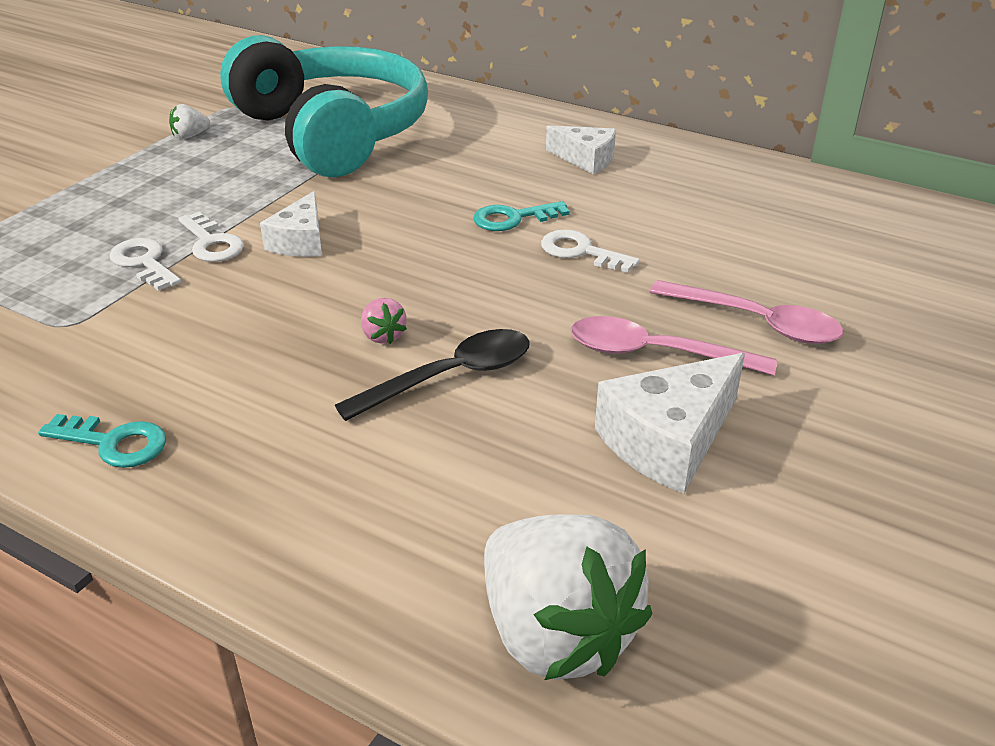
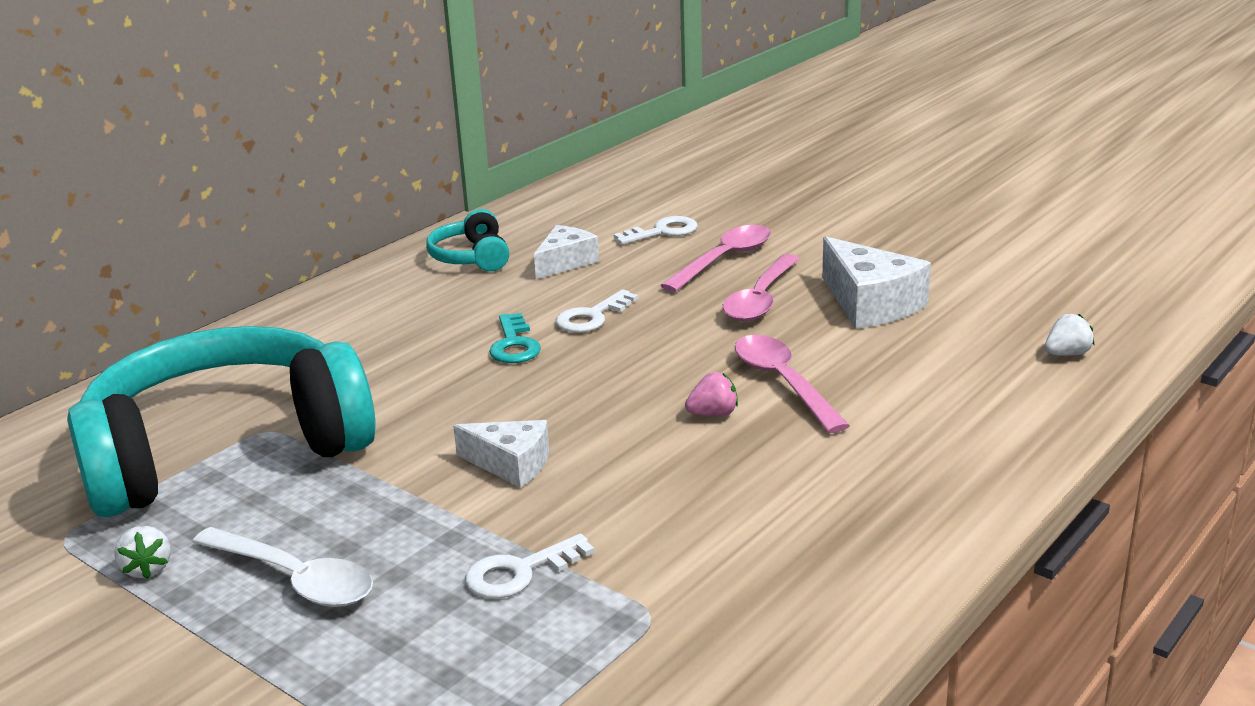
camera: 80 degrees left, 10 degrees down
(114, 443) = (875, 553): turquoise key -> none
(164, 182) = (294, 579): none -> white spoon
(212, 243) = (490, 525): white key -> white key (663, 231)
(450, 377) = (783, 383): black spoon -> pink spoon
(556, 634) = (1067, 354): white strawberry -> white strawberry, size x0.41
(586, 159) = (405, 302): white cheese -> white cheese (565, 262)
(695, 176) = (471, 257): none -> turquoise headphones

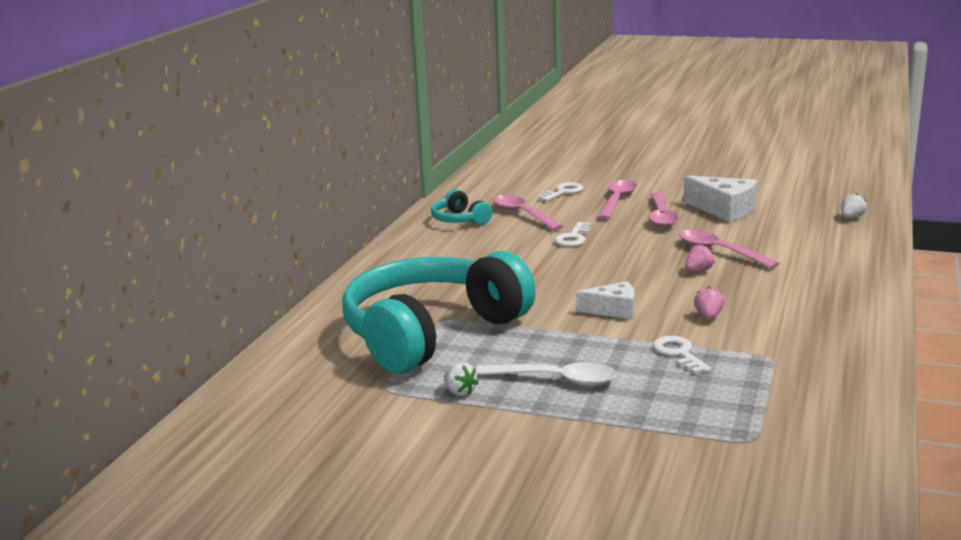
camera: 20 degrees left, 5 degrees down
(514, 345) = (543, 257): turquoise key -> none
(519, 572) = (679, 353): white key -> white key turned 120 degrees clockwise
(565, 262) = (523, 214): white cheese -> pink spoon
(639, 507) = (708, 316): none -> pink strawberry

